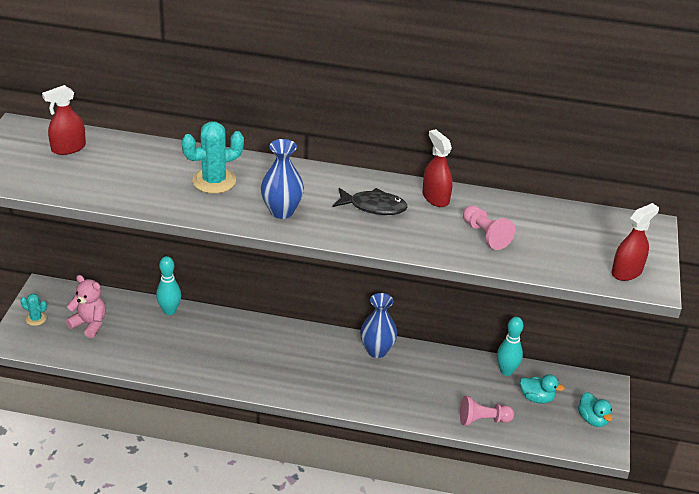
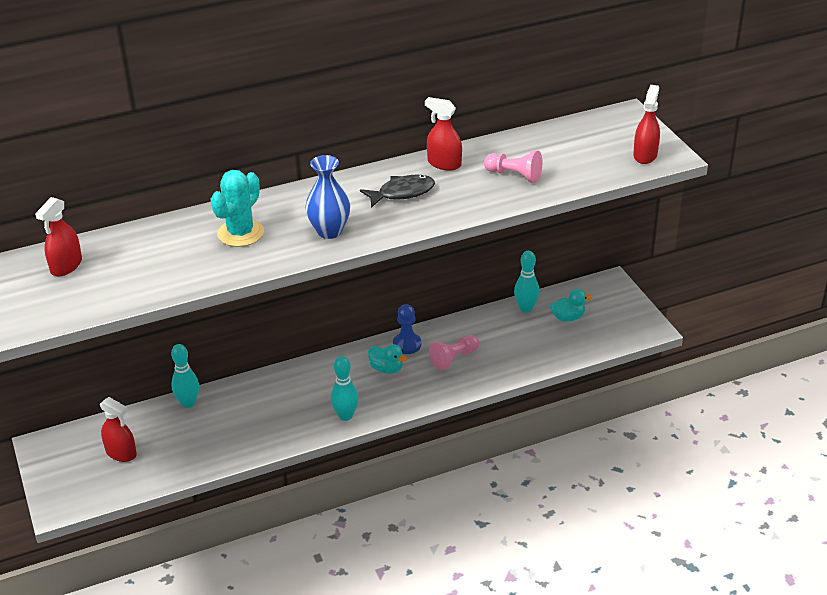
camera: 30 degrees left, 0 degrees up
(36, 319) = (61, 475): turquoise cactus -> none
(89, 324) = (121, 453): pink teddy bear -> red spray bottle
(274, 384) = (345, 416): none -> turquoise bowling pin
(377, 350) = (407, 344): blue vase -> blue pawn
(483, 420) = (543, 355): pink pawn -> pink pawn (454, 358)
(592, 419) = (623, 312): turquoise duck -> turquoise duck (386, 369)

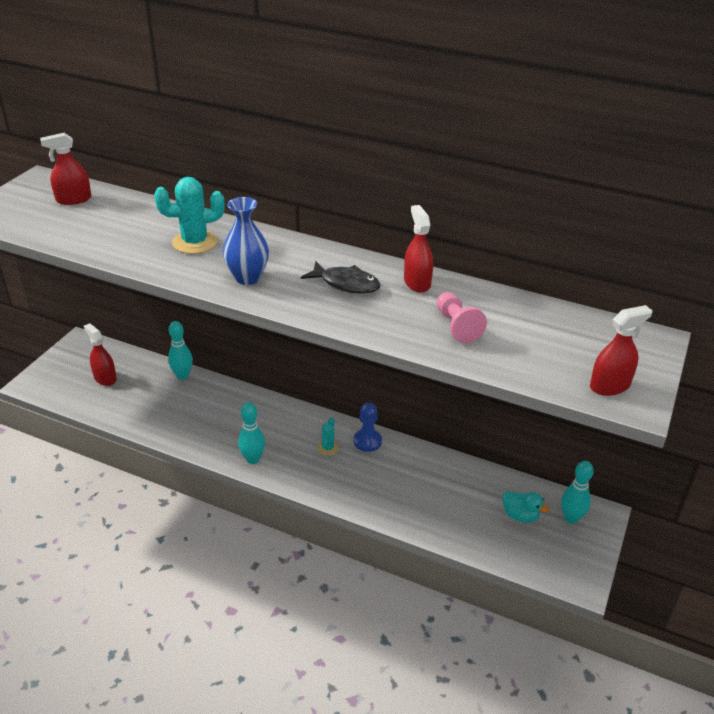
camera: 45 degrees right, 0 degrees up
(121, 453) = (105, 378): red spray bottle -> red spray bottle turned 150 degrees clockwise
(386, 369) = (328, 448): turquoise duck -> turquoise cactus
(454, 358) = (384, 478): pink pawn -> none
(526, 308) = (495, 482): turquoise bowling pin -> turquoise bowling pin (571, 518)

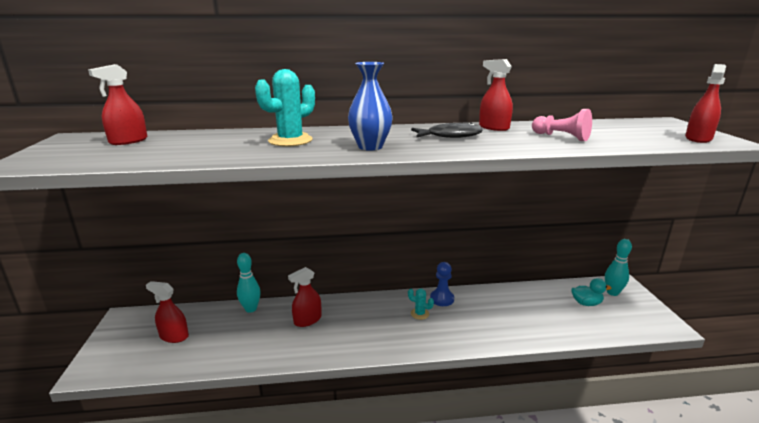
camera: 30 degrees left, 15 degrees down
(221, 409) = (307, 320): none -> red spray bottle
(253, 459) = (371, 345): turquoise bowling pin -> none
(328, 448) = (419, 314): turquoise cactus -> turquoise cactus turned 45 degrees counterclockwise

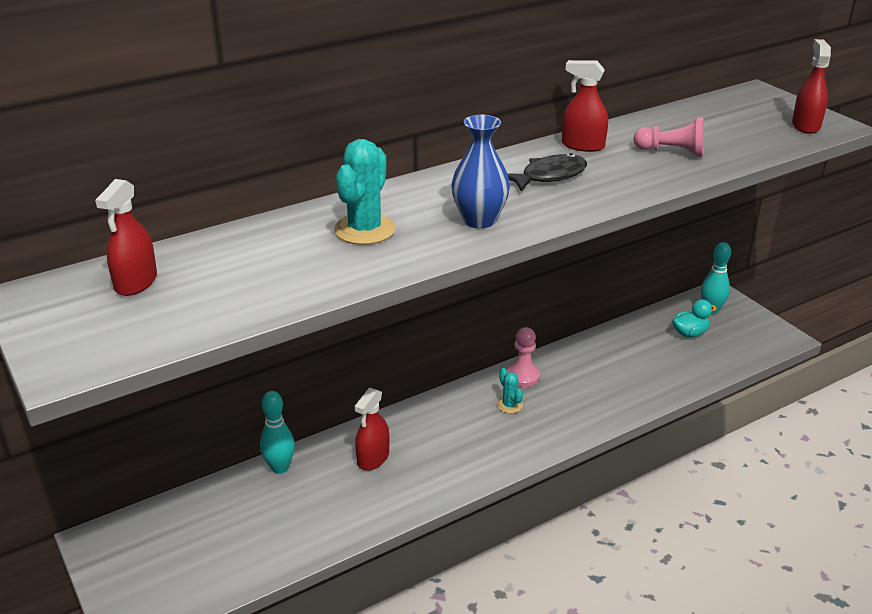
camera: 25 degrees left, 10 degrees up
(174, 336) = (206, 539): red spray bottle -> none
(419, 314) = (509, 405): turquoise cactus -> turquoise cactus turned 60 degrees clockwise
(442, 299) = (523, 376): blue pawn -> pink pawn

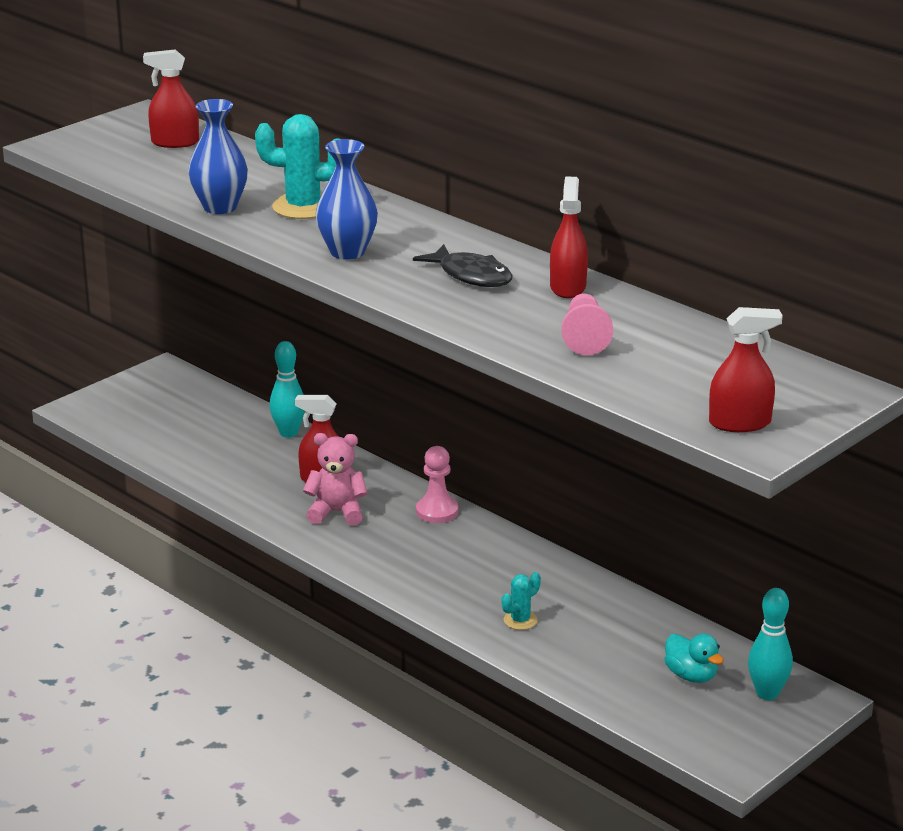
camera: 75 degrees right, 5 degrees down
(337, 272) = (220, 207): none -> blue vase
(430, 458) = (337, 512): none -> pink teddy bear
(509, 405) = (452, 550): turquoise cactus -> turquoise cactus (520, 620)
(523, 376) = (515, 553): pink pawn -> pink pawn (437, 511)

